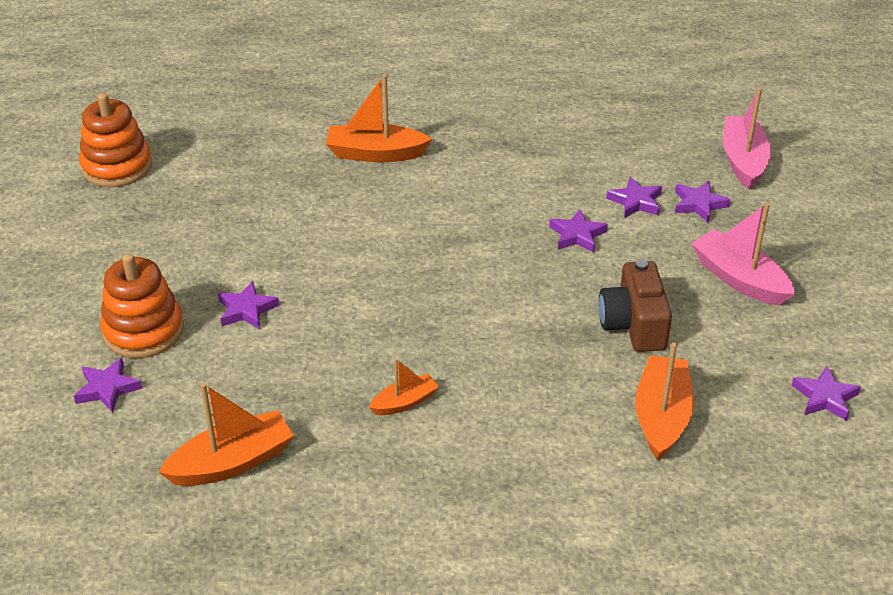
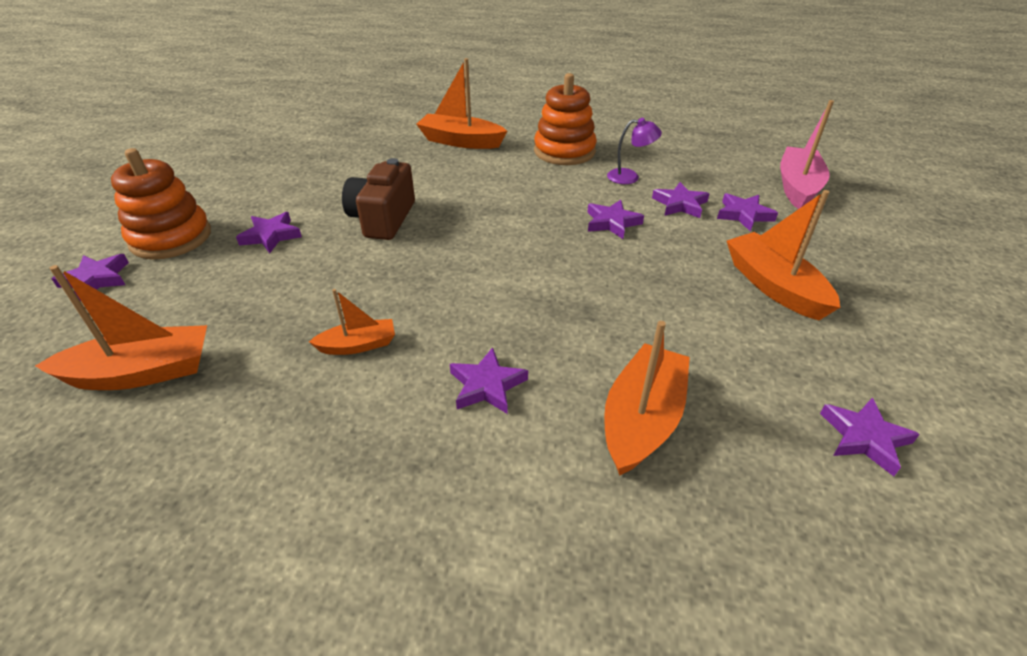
camera: 15 degrees right, 0 degrees up
(117, 166) = (255, 125): orange stacking toy -> orange stacking toy (564, 151)
(531, 414) = (487, 385): none -> purple star
(576, 174) = (630, 177): none -> purple lamp
(634, 324) = (641, 311): brown camera -> brown camera (383, 219)
(739, 279) = (774, 286): pink boat -> orange boat

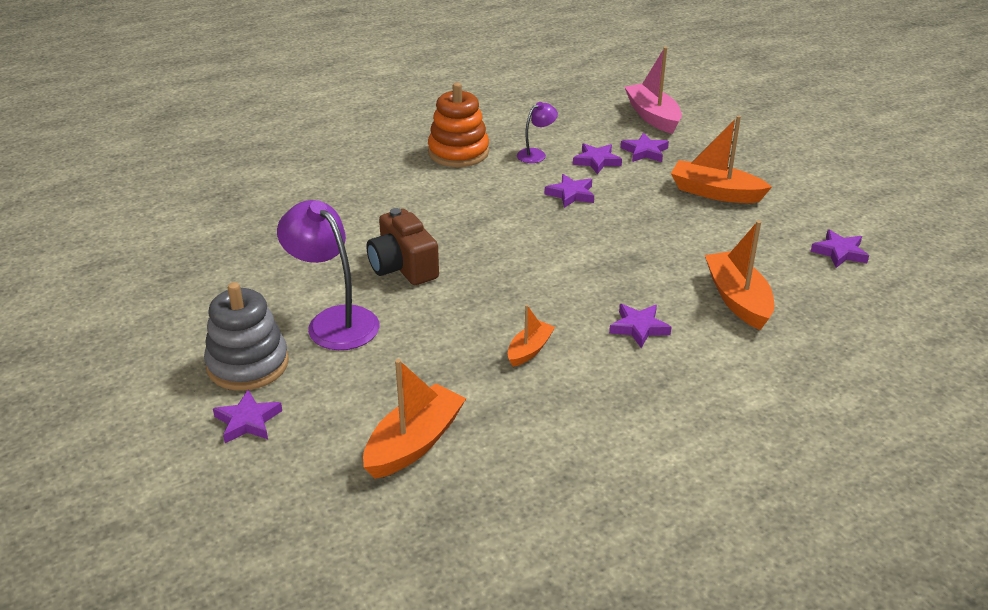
camera: 40 degrees left, 5 degrees down
(171, 238) = (248, 364): orange stacking toy -> grey stacking toy
(271, 236) = (334, 321): purple star -> purple lamp
(460, 141) = (359, 178): orange boat -> none

